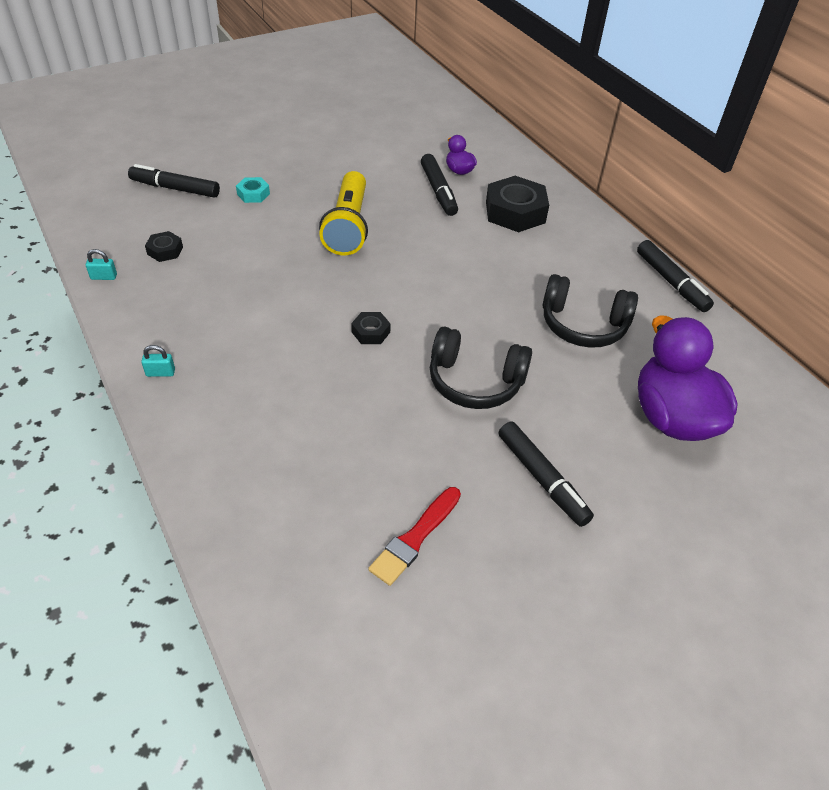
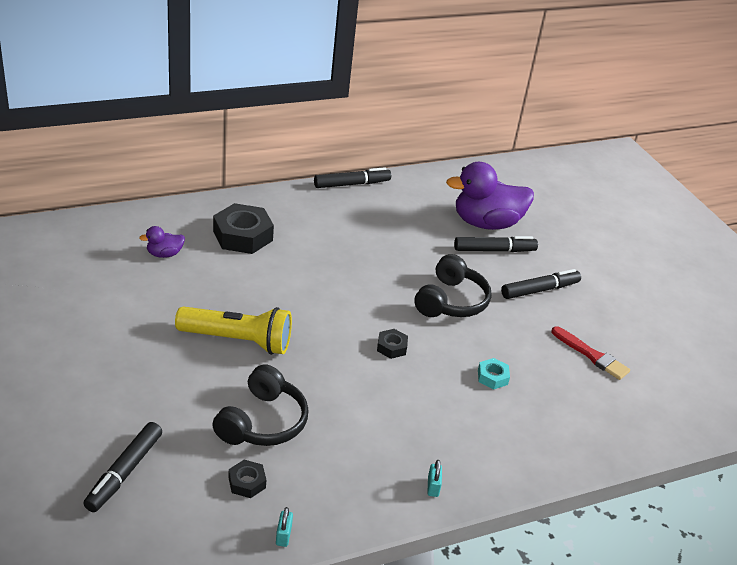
camera: 85 degrees left, 10 degrees down
(253, 194) = (158, 405): turquoise nut -> turquoise nut (492, 377)
(438, 191) = (195, 273): black marker -> black marker (494, 250)
(583, 325) = (394, 236): black headphones -> black headphones (262, 422)

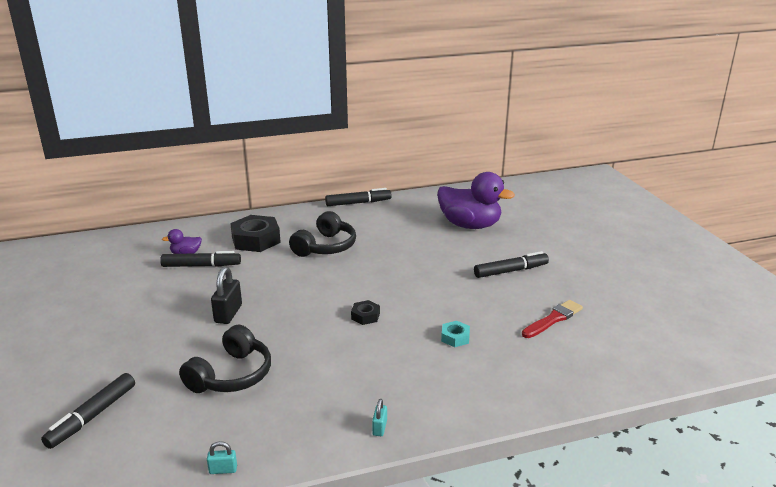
camera: 10 degrees right, 10 degrees down
(238, 341) = (228, 314): yellow flashlight -> black padlock
(247, 482) = (202, 424): black nut -> none
(283, 535) = (223, 470): turquoise padlock -> turquoise padlock turned 75 degrees clockwise
(451, 301) = (427, 281): black headphones -> black headphones (325, 247)
(486, 223) = (470, 225): purple duck -> purple duck turned 150 degrees counterclockwise
(494, 250) = (474, 243): black marker -> black marker (201, 265)
(591, 355) = (553, 319): red brush -> red brush turned 90 degrees counterclockwise

